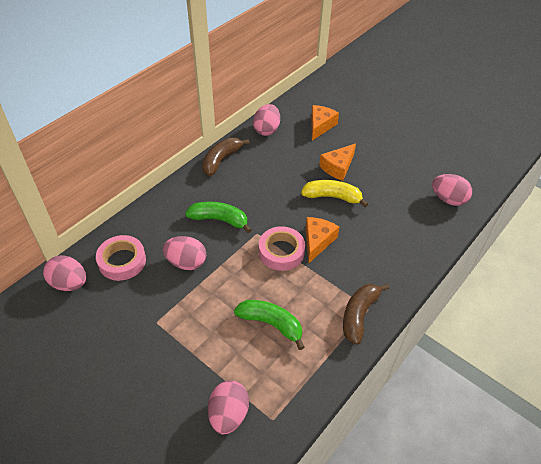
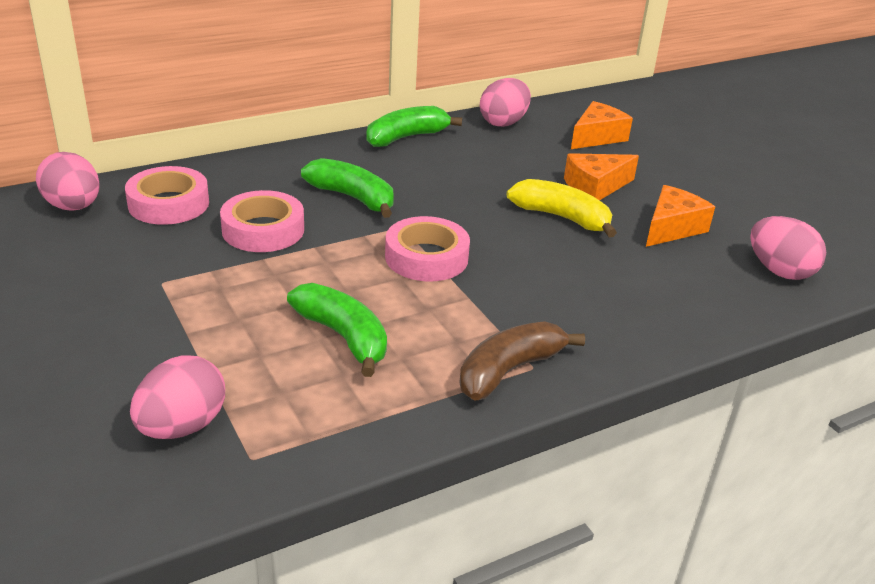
camera: 20 degrees right, 15 degrees down
(186, 262) = (263, 230): pink egg -> pink tape
(221, 160) = (406, 137): brown banana -> green banana
(317, 241) = (498, 261): orange cheese -> orange cheese (672, 228)

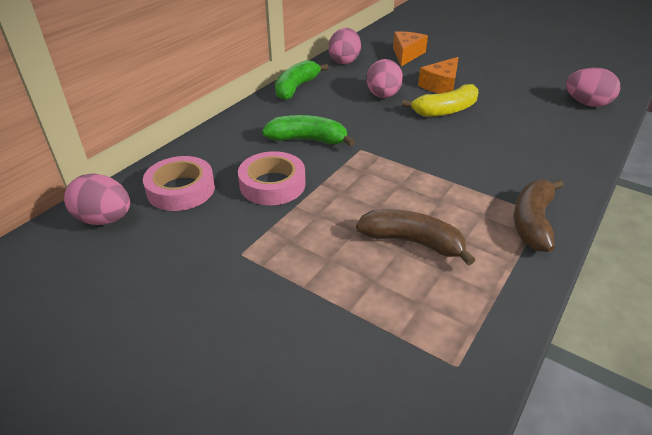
camera: 25 degrees left, 5 degrees up
(182, 426) = (383, 365): pink egg -> pink egg (383, 96)
(343, 337) = (412, 242): green banana -> brown banana
(426, 257) = (399, 164): pink tape -> none
(562, 217) = (445, 110): yellow banana -> yellow banana turned 150 degrees clockwise
(672, 228) = (508, 97): orange cheese -> none

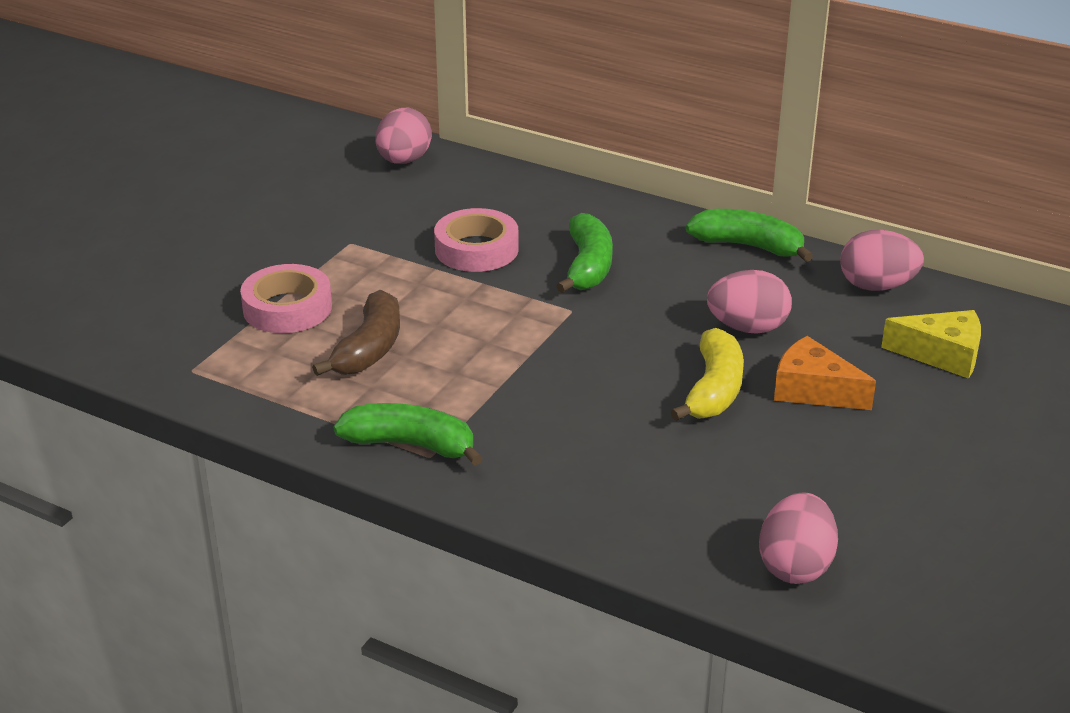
camera: 85 degrees right, 5 degrees down
(181, 189) = (460, 193): pink tape -> pink tape (287, 308)
(406, 54) = (942, 355): orange cheese -> yellow cheese
(445, 110) = (713, 390): yellow banana -> yellow banana turned 135 degrees counterclockwise
(532, 222) = (411, 445): brown banana -> green banana

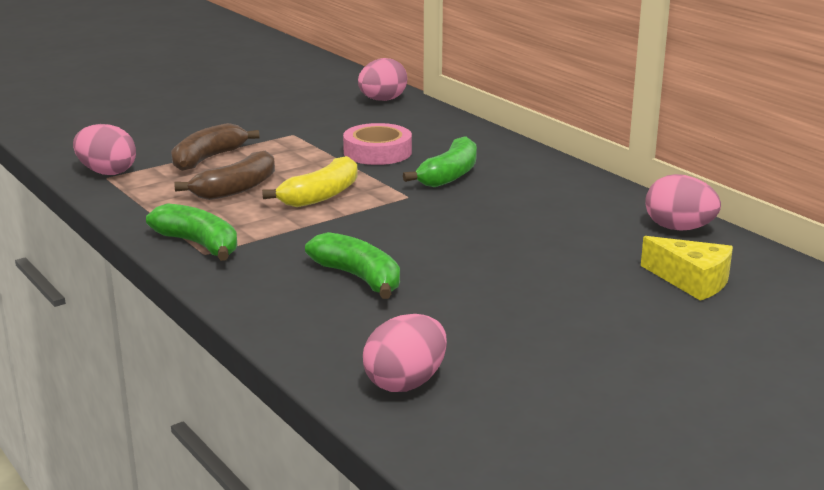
camera: 25 degrees right, 10 degrees down
(287, 308) = (208, 158): pink tape -> brown banana
(713, 390) = (465, 262): yellow banana -> yellow banana (321, 195)
(747, 328) = (537, 232): pink egg -> pink egg (107, 172)
(748, 246) = (593, 186): green banana -> green banana (359, 278)
(813, 390) = (549, 279): orange cheese -> none

